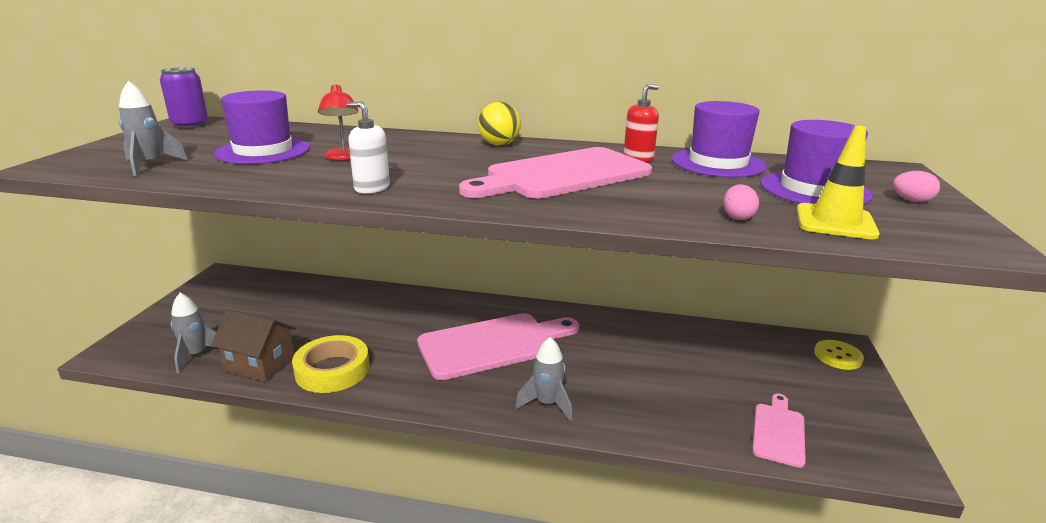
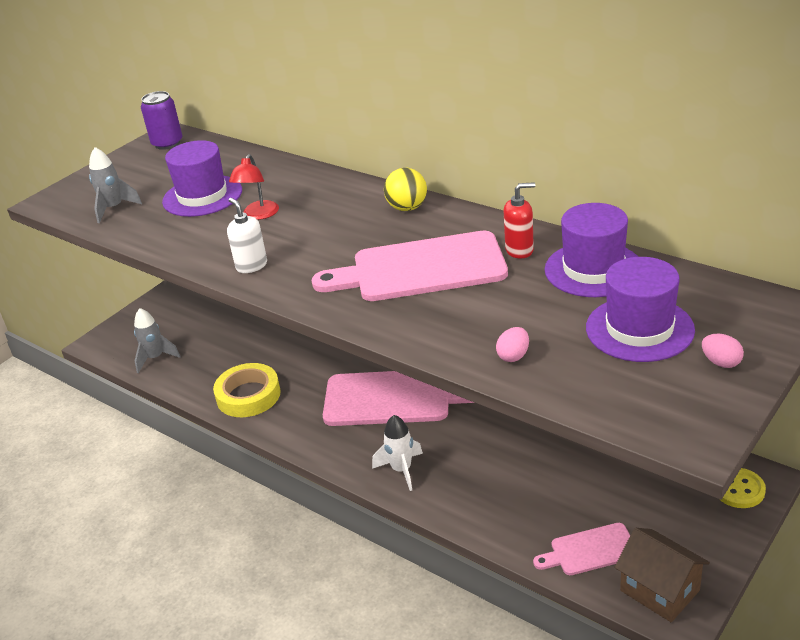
camera: 30 degrees right, 10 degrees up
(260, 364) = (197, 377): brown house -> brown house (660, 590)
(547, 404) = (401, 470): grey rocket -> white rocket
(778, 432) = (590, 550): pink cutting board -> pink cutting board turned 150 degrees counterclockwise
(835, 222) = (595, 379): yellow traffic cone -> none

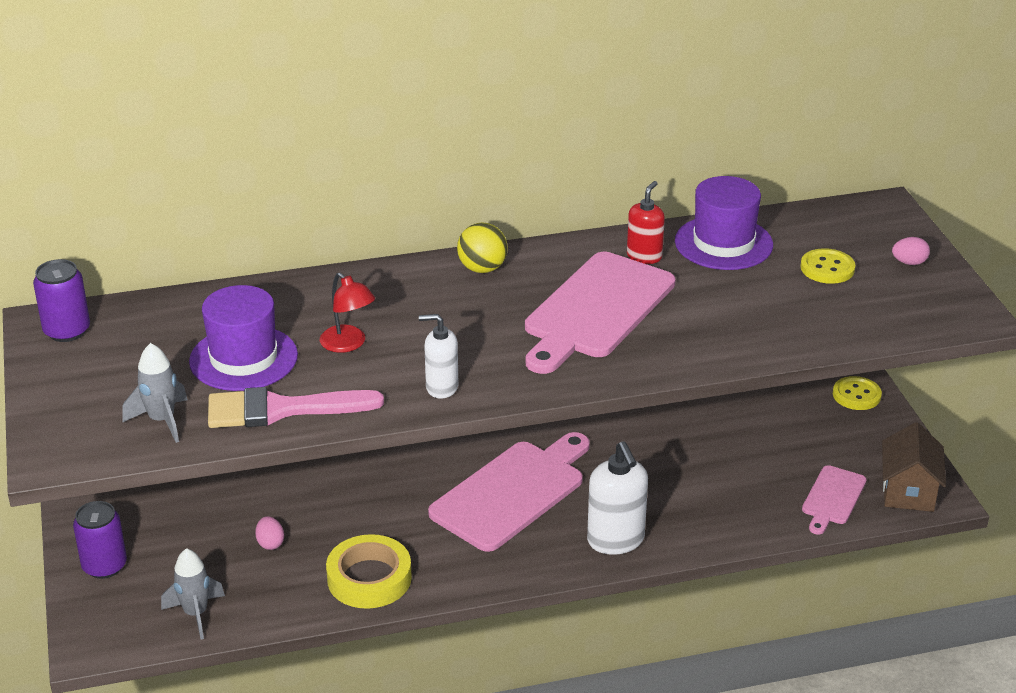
camera: 55 degrees left, 0 degrees up
(163, 308) = (104, 566): none -> purple can
(164, 232) = (281, 409): none -> pink brush
(401, 470) = (616, 540): white rocket -> white soap dispenser
(513, 356) = (784, 332): pink egg -> pink egg (270, 543)
(639, 329) = (827, 268): purple hat -> yellow button
(660, 590) = (908, 491): brown house -> brown house turned 75 degrees counterclockwise

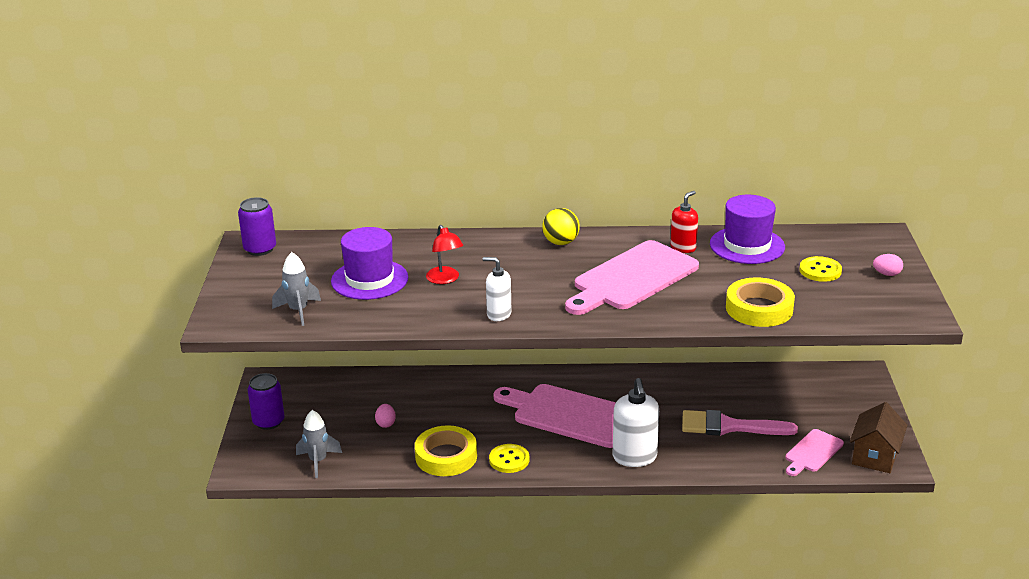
camera: 15 degrees right, 5 degrees down
(281, 409) = (381, 314): pink brush -> pink brush (729, 426)
(512, 493) = (570, 415): pink cutting board -> pink cutting board turned 120 degrees counterclockwise
(773, 333) = (759, 308): none -> yellow tape
(856, 395) = (858, 384): yellow button -> yellow button (509, 460)

